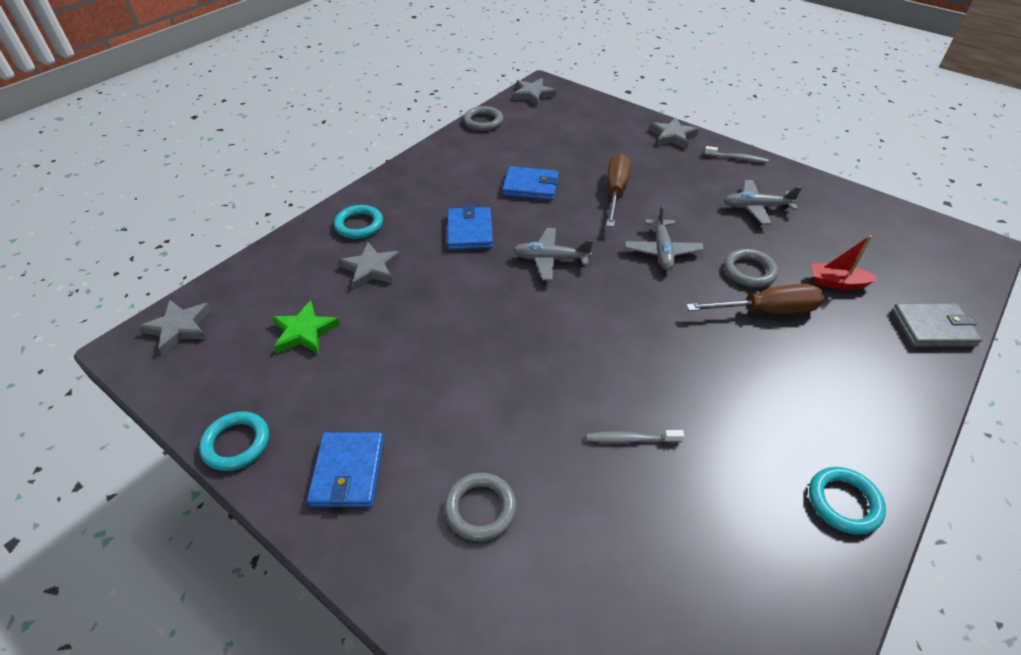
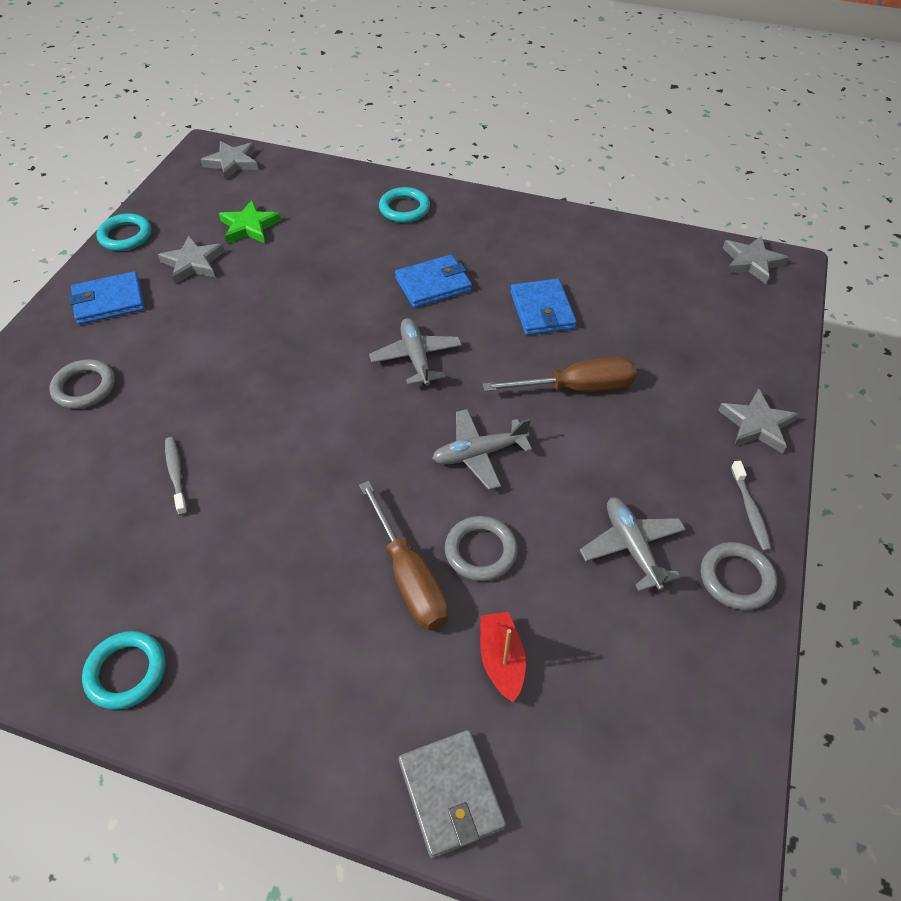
camera: 70 degrees right, 5 degrees up
(371, 269) = (345, 237): grey star -> grey star (193, 263)
(483, 122) = (651, 237): grey ring -> grey ring (736, 578)

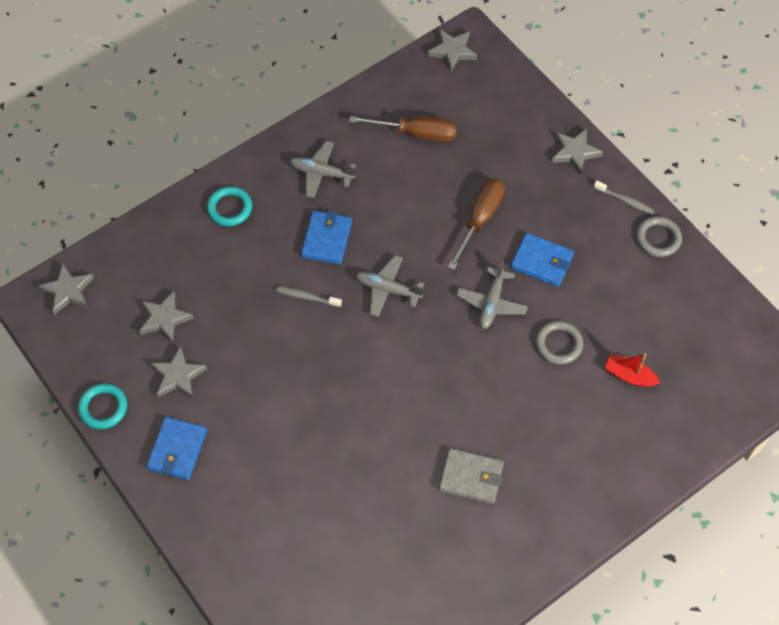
camera: 55 degrees left, 10 degrees up
(84, 387) = (261, 500): grey ring -> none
(126, 672) = (513, 560): turquoise ring -> none
(176, 474) = (385, 475): grey toothbrush -> grey toothbrush (307, 297)
(249, 227) = (164, 319): green star -> grey star
(409, 577) = (550, 389): brown screwdriver -> brown screwdriver (416, 133)
(451, 794) = (682, 440): grey wallet -> grey wallet (471, 477)
(542, 310) = (401, 193): blue wallet -> blue wallet (541, 261)
(632, 547) = (607, 271): grey plane -> grey plane (321, 173)

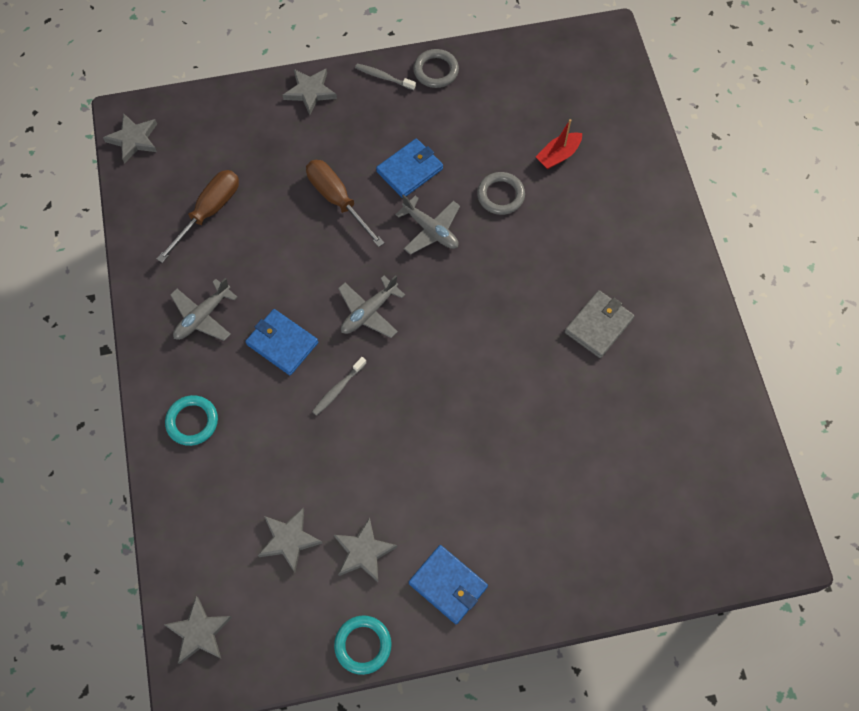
camera: 65 degrees left, 5 degrees up
(625, 200) = (383, 77): grey toothbrush -> grey toothbrush turned 120 degrees counterclockwise

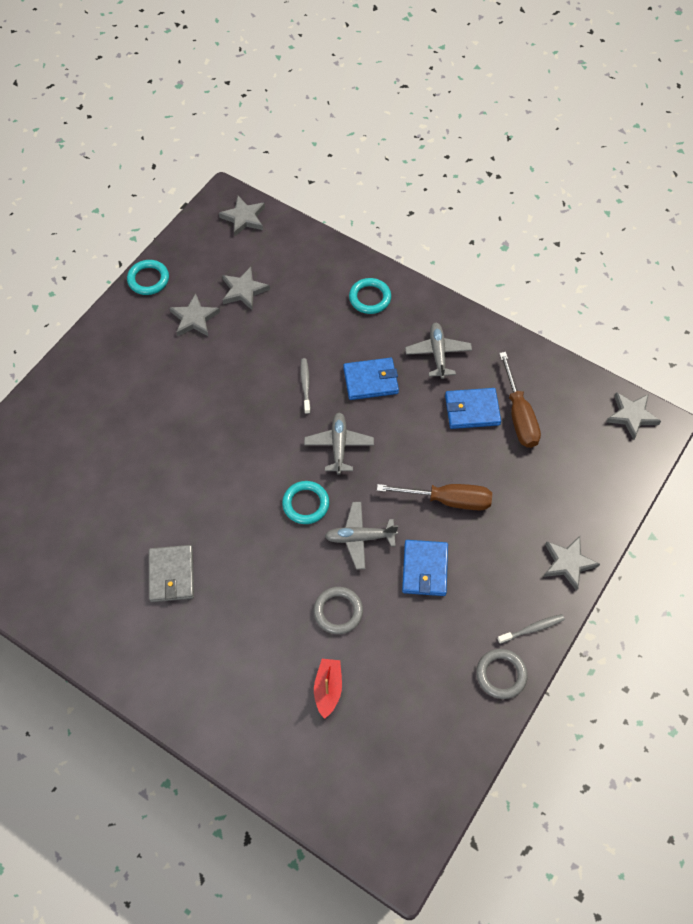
camera: 135 degrees right, 5 degrees down
(443, 289) = (306, 504): none -> turquoise ring
(448, 585) = (127, 342): blue wallet -> blue wallet (472, 410)

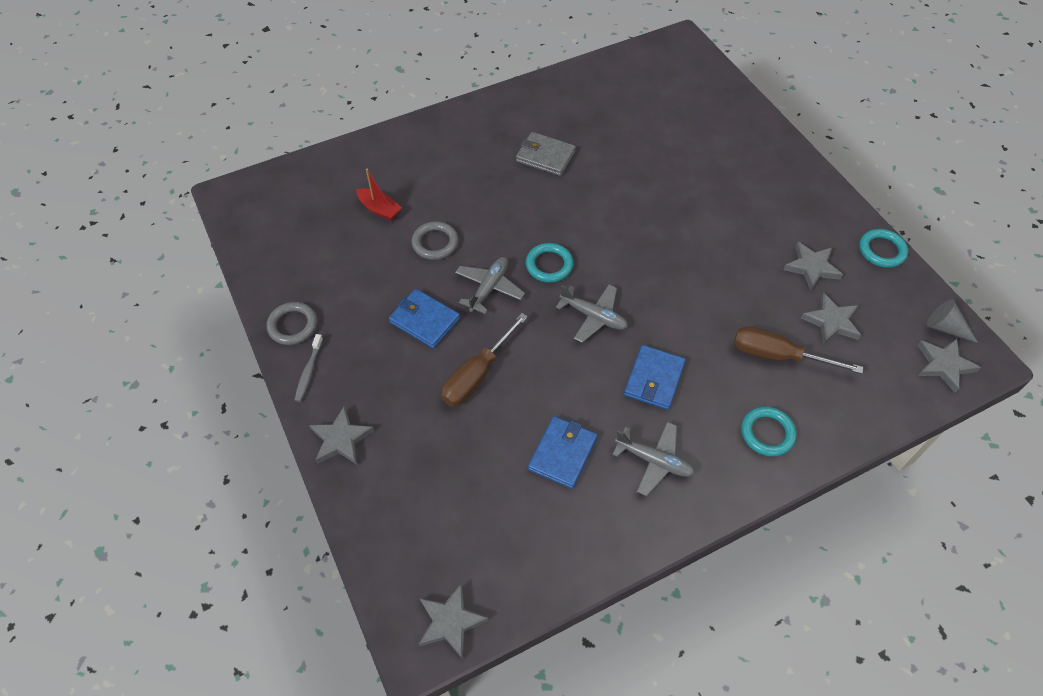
camera: 120 degrees right, 5 degrees down
(207, 224) = (945, 328): none -> grey cone
(305, 385) = (680, 321): grey toothbrush -> none
(519, 415) = (528, 497): brown screwdriver -> brown screwdriver (778, 356)

